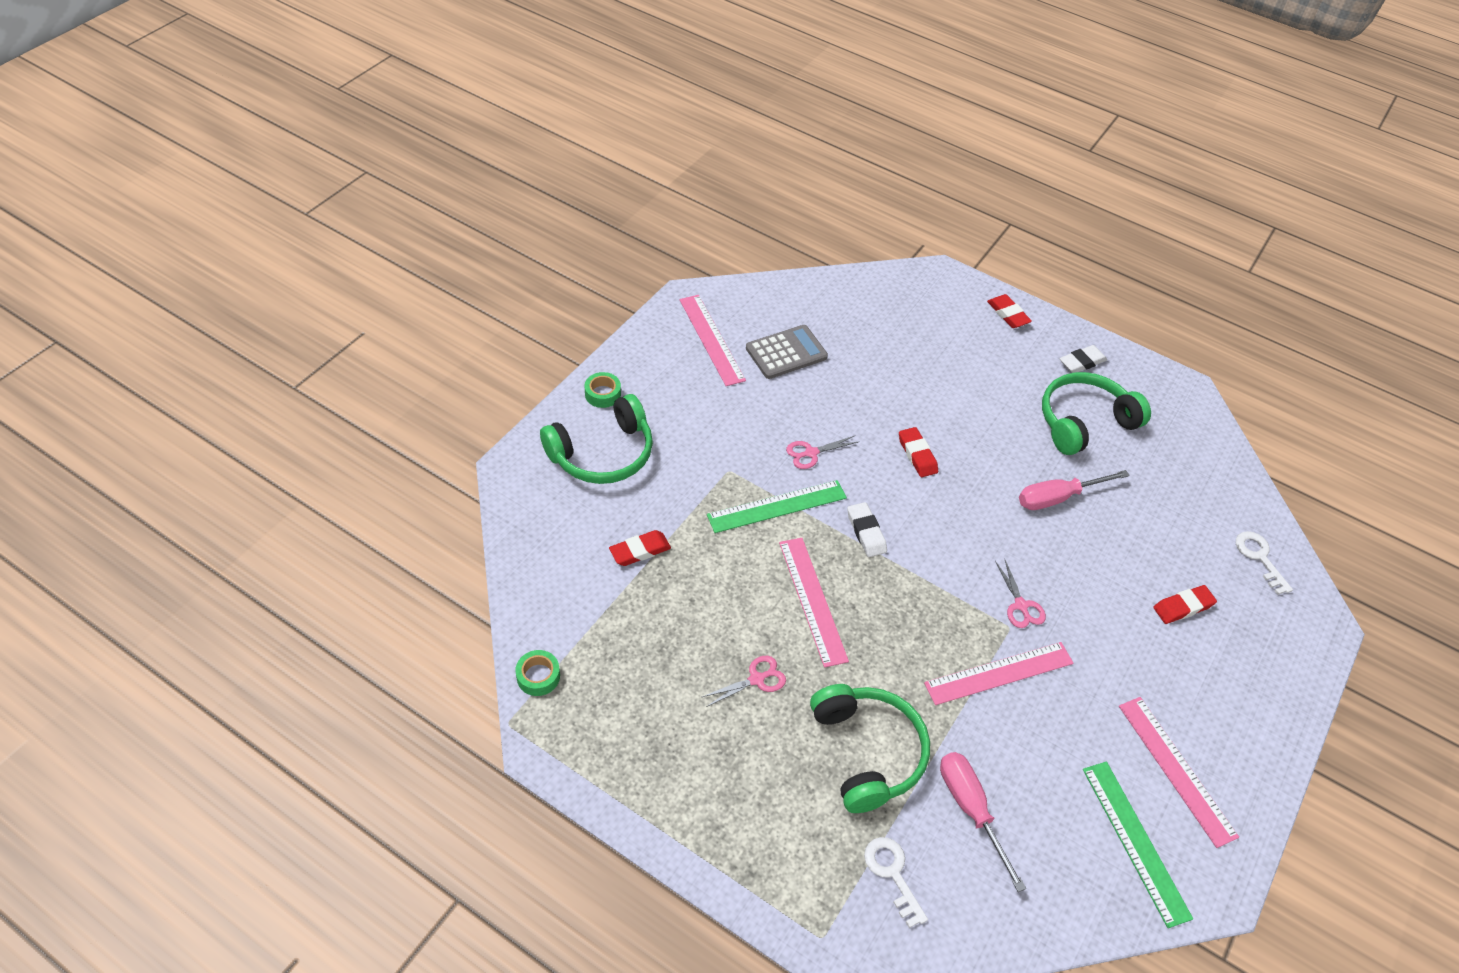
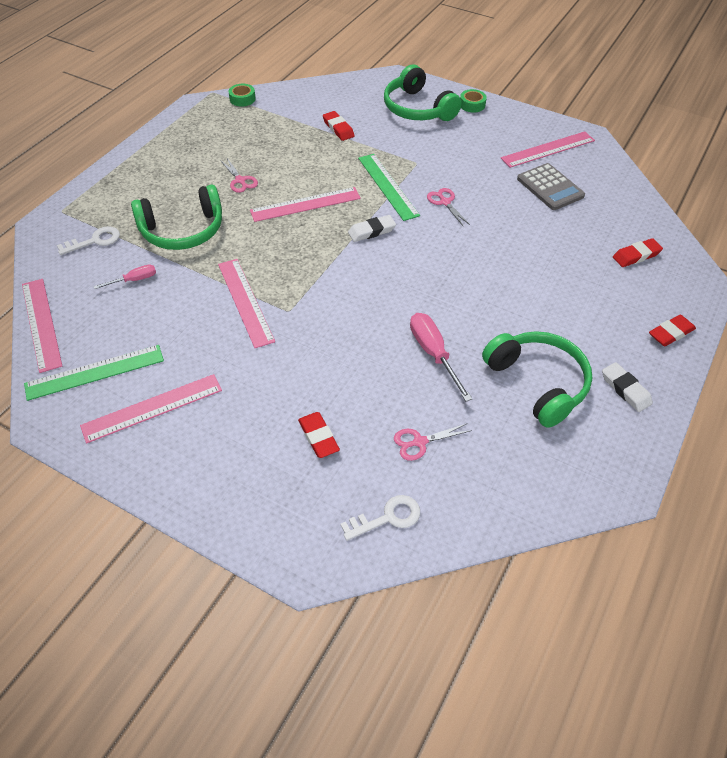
camera: 90 degrees right, 0 degrees up
(917, 455) = (460, 262): red eraser -> red eraser (636, 255)
(970, 810) = (134, 280): pink screwdriver -> pink screwdriver, size x0.58
(1021, 605) = (310, 319): pink scissors -> pink scissors (419, 442)
(1063, 925) = (41, 324): none -> pink ruler

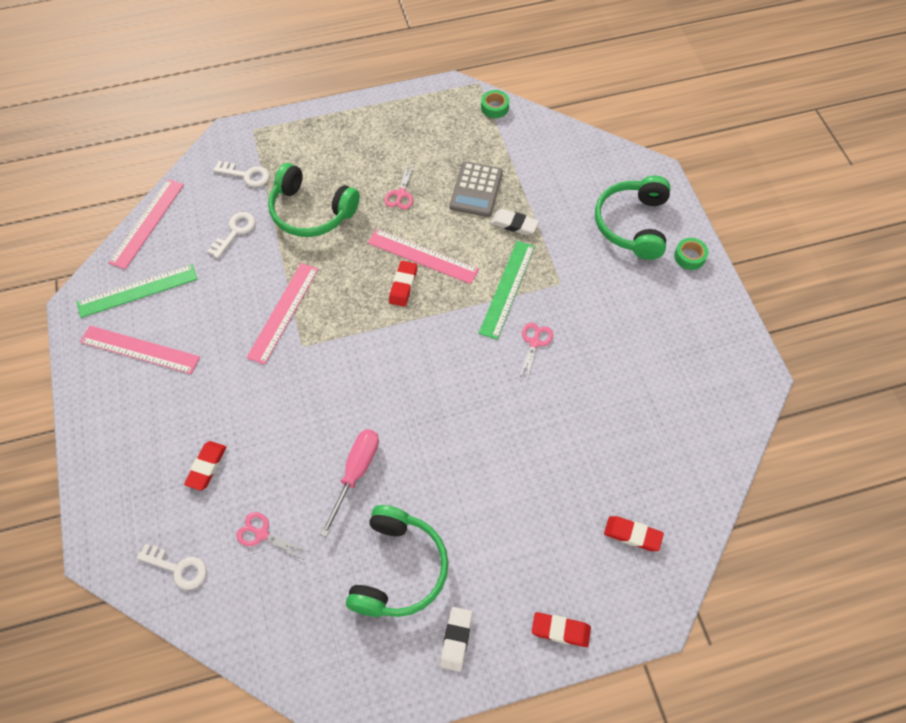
camera: 45 degrees right, 10 degrees up
(95, 372) = (137, 291): green ruler -> green ruler turned 45 degrees counterclockwise
(134, 280) = (235, 232): pink screwdriver -> white key
(338, 128) = (537, 196): red eraser -> red eraser (403, 285)
(371, 231) = (442, 323): white eraser -> white eraser (514, 224)
(548, 149) = (699, 360): pink ruler -> none
(550, 187) = (646, 402): grey calculator -> grey calculator (476, 190)

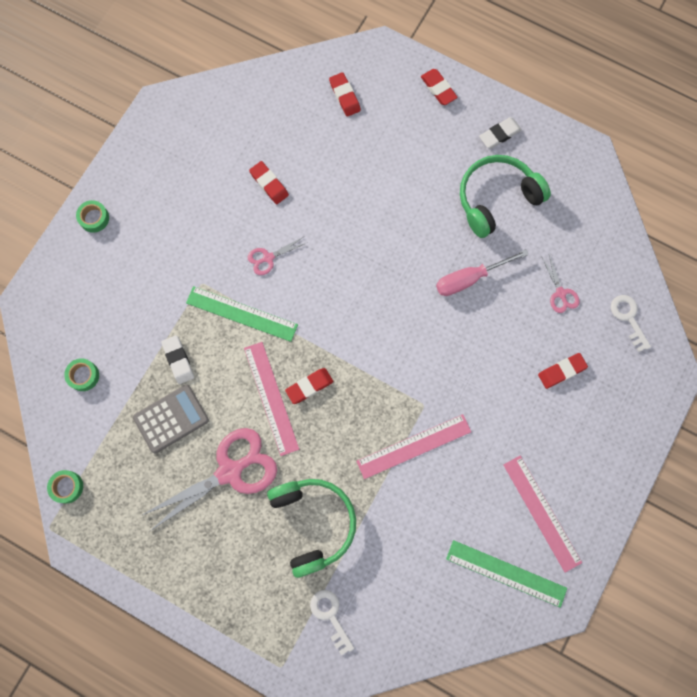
camera: 135 degrees left, 15 degrees up
(147, 223) = (449, 641): pink ruler -> none
(235, 232) = (388, 561): white key -> none
(401, 194) = (230, 471): pink scissors -> pink scissors, size x2.16
(507, 289) = (241, 314): green ruler -> green ruler turned 45 degrees clockwise
(563, 165) = (83, 376): none -> green tape
(601, 397) = (269, 184): none -> red eraser
(632, 224) = (99, 278): green headphones -> none

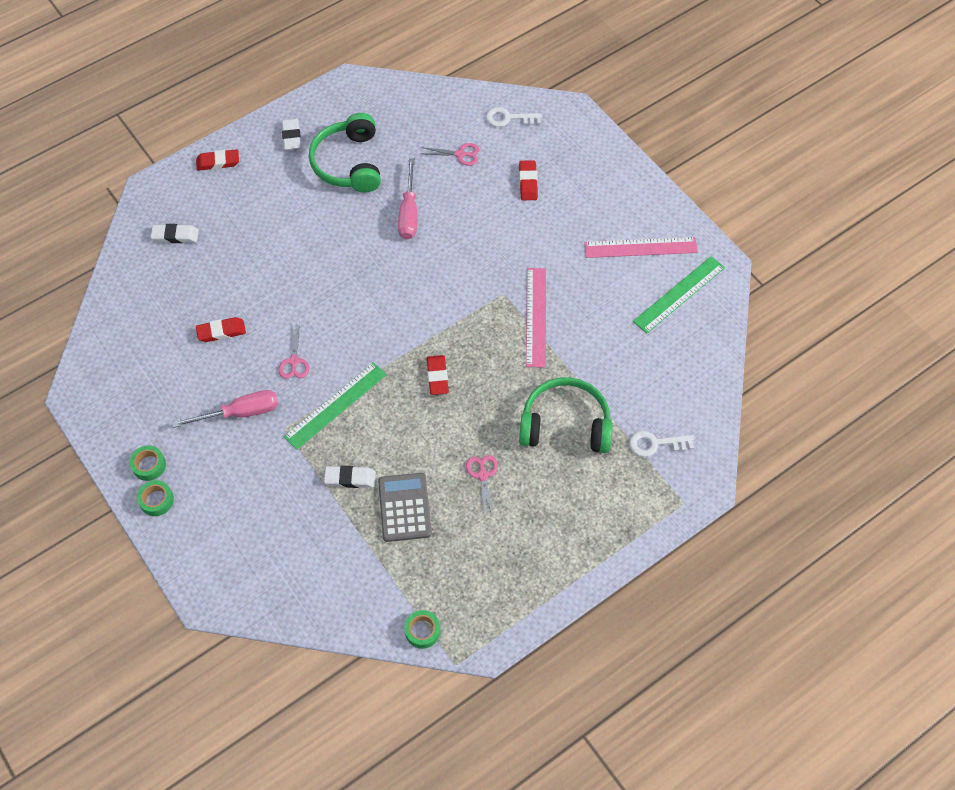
camera: 65 degrees left, 15 degrees down
(83, 376) = (316, 572): green tape -> green tape (149, 465)
(200, 240) = (240, 413): none -> pink screwdriver
(230, 471) = (483, 475): pink scissors -> pink scissors, size x0.46
(271, 398) = (431, 412): pink ruler -> none
(344, 96) = (175, 236): red eraser -> white eraser

